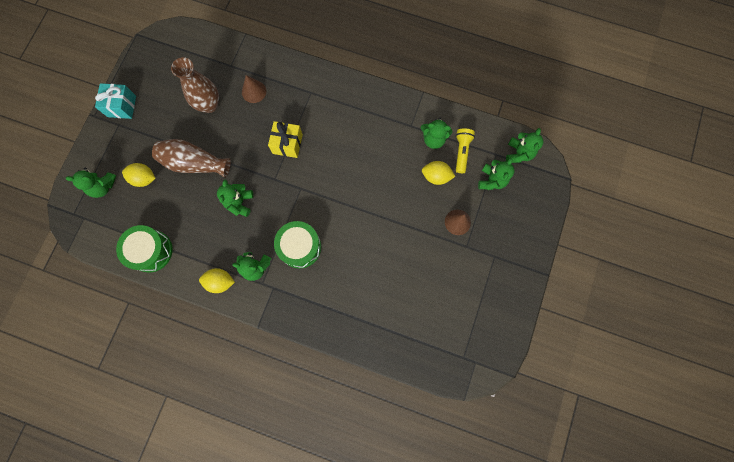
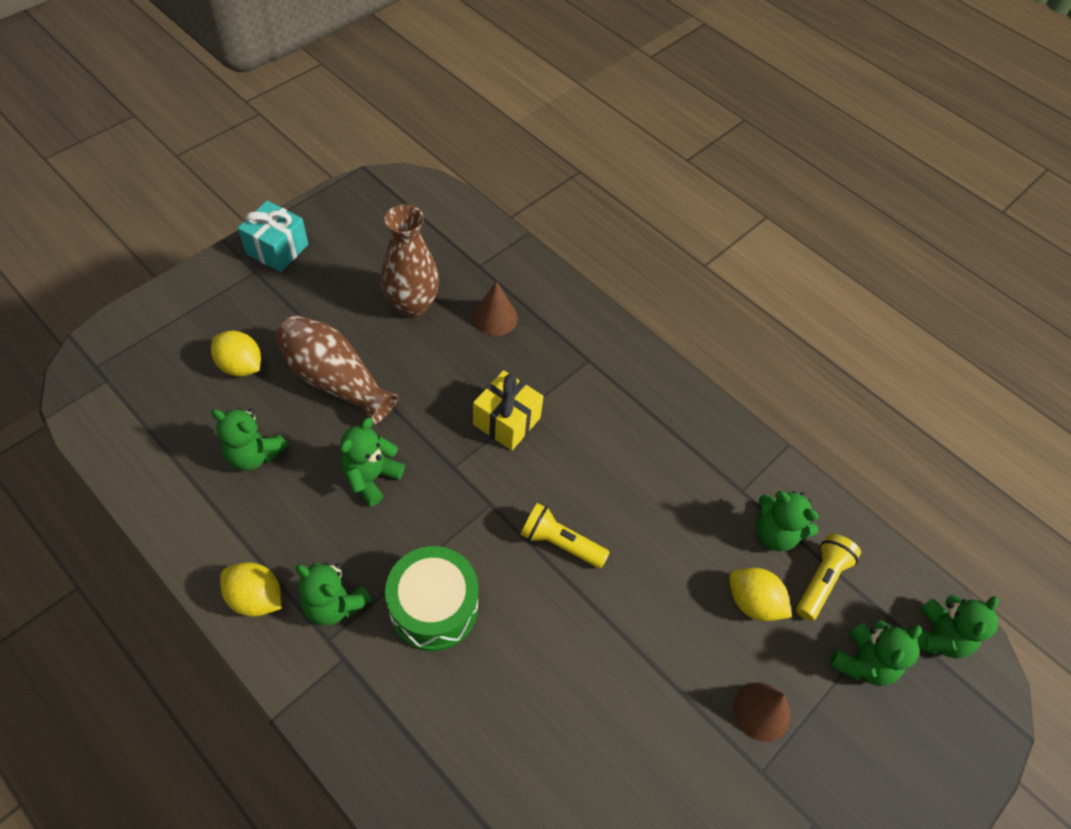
camera: 20 degrees right, 20 degrees down
(103, 187) = (169, 348): green teddy bear -> green teddy bear (254, 454)
(151, 251) = (174, 484): green drum -> none
(341, 191) = (560, 543): none -> yellow flashlight

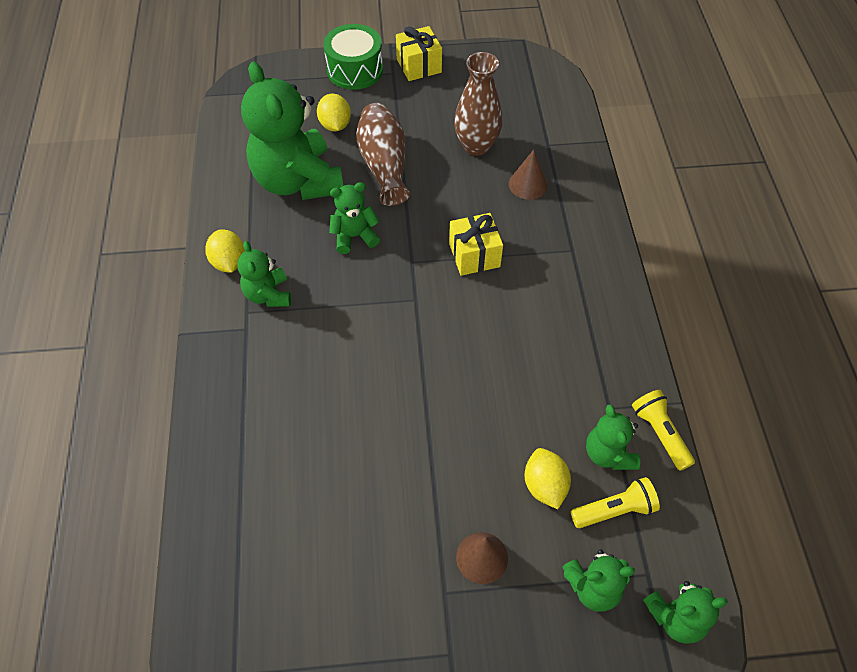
camera: 45 degrees right, 0 degrees up
(254, 454) = (298, 181): green teddy bear -> green teddy bear, size x2.04
(277, 249) = (419, 66): turquoise gift -> yellow gift
(434, 607) = (323, 336): green drum -> green drum (355, 70)
(560, 543) = (440, 353): yellow flashlight -> yellow flashlight (660, 433)

